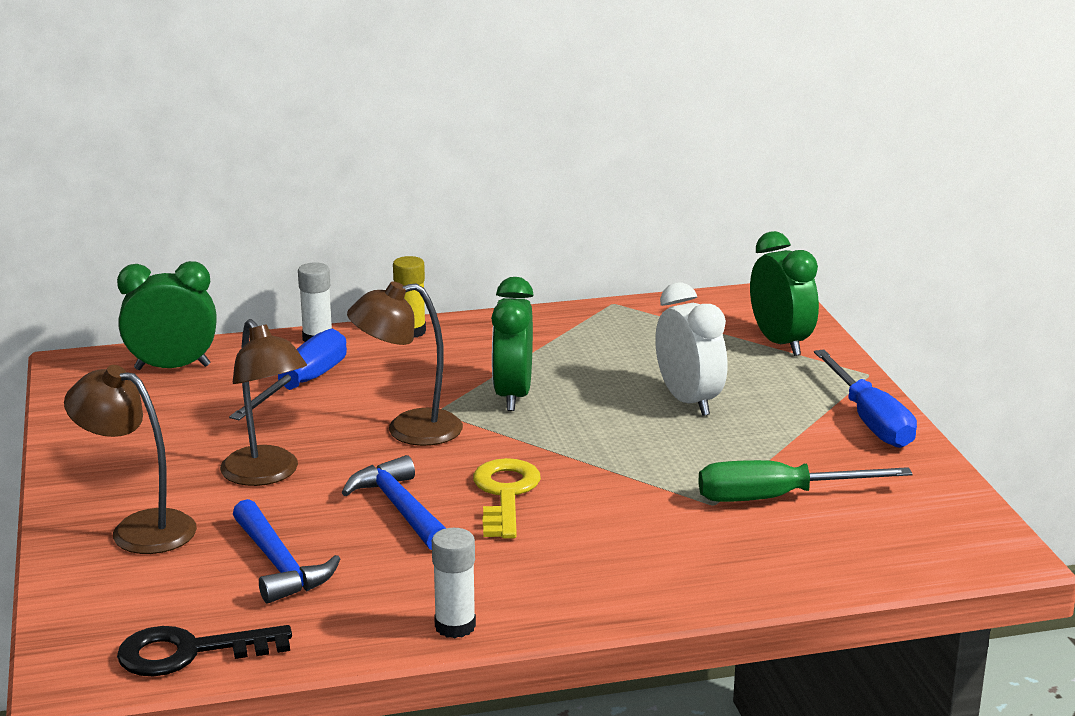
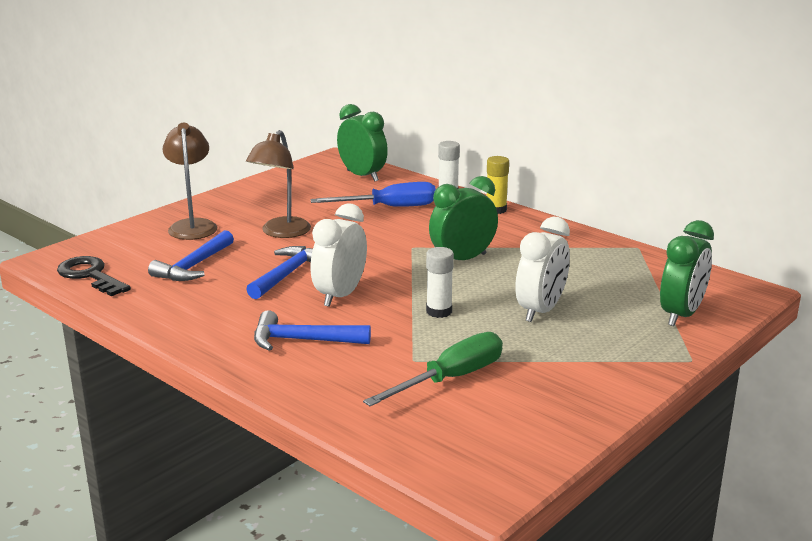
camera: 55 degrees right, 0 degrees up
(408, 430) = (378, 247): brown lamp -> none
(455, 626) = (178, 329): white glue stick -> white glue stick (439, 311)
(505, 494) = (340, 295): yellow key -> white clock
(590, 552) = (303, 340): none -> blue hammer
(776, 497) = (451, 379): green screwdriver -> green screwdriver turned 90 degrees clockwise
(870, 420) = (617, 381): blue screwdriver -> none

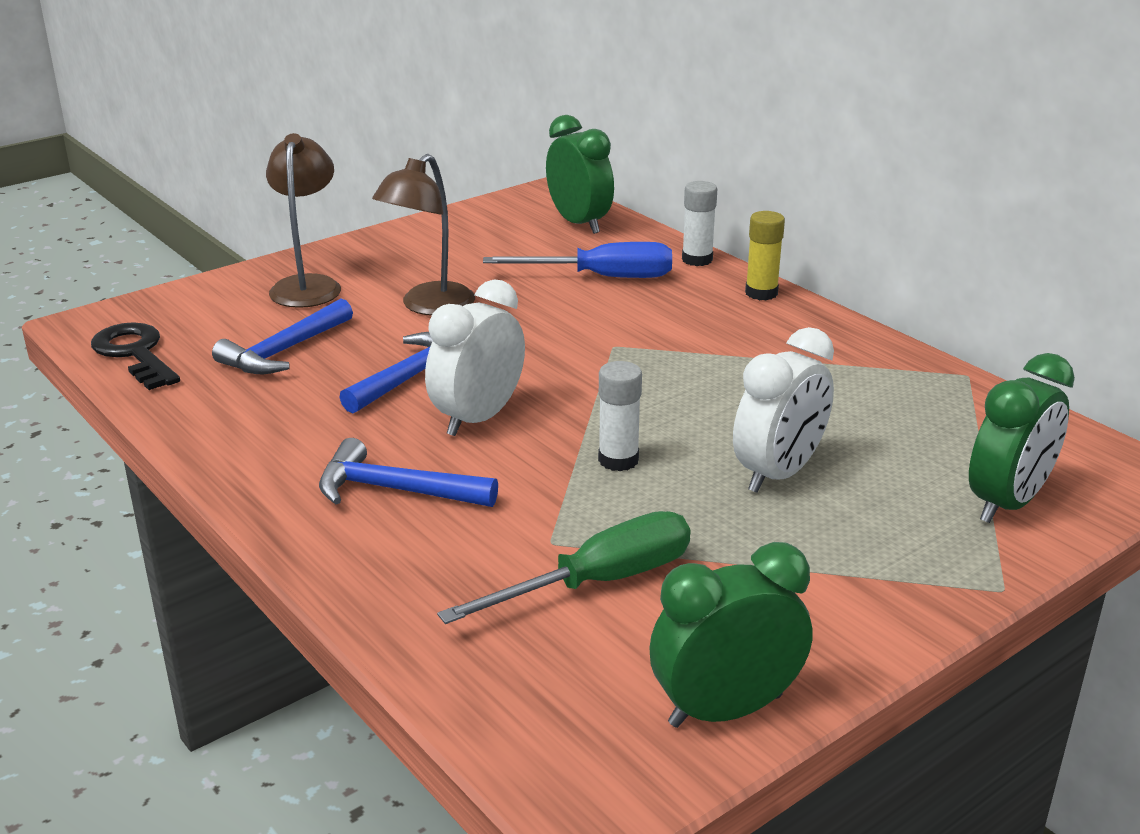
camera: 10 degrees right, 5 degrees up
(462, 259) = (683, 373): green clock -> green clock (725, 710)

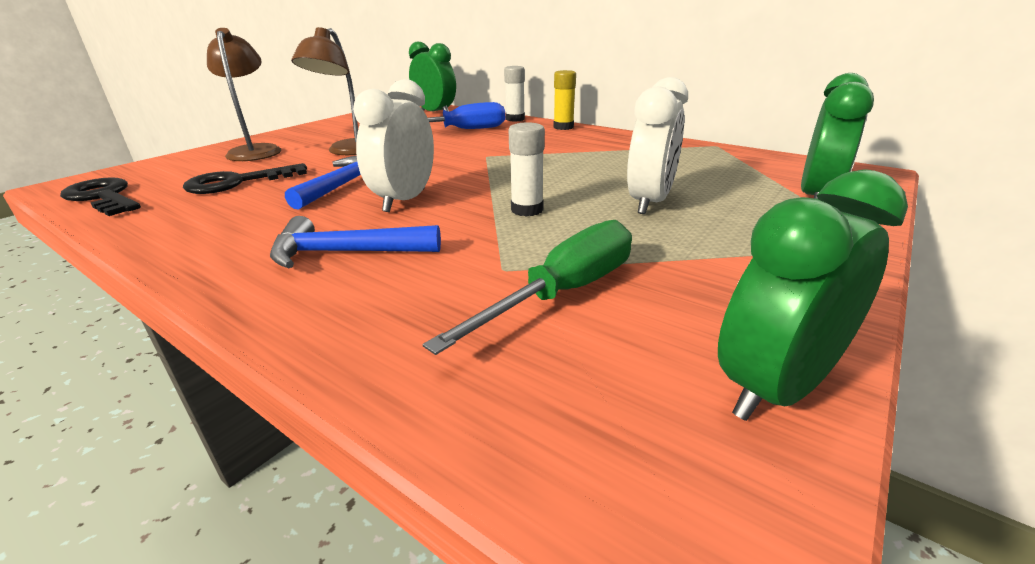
camera: 15 degrees left, 0 degrees up
(284, 351) = (237, 182): blue hammer -> black key

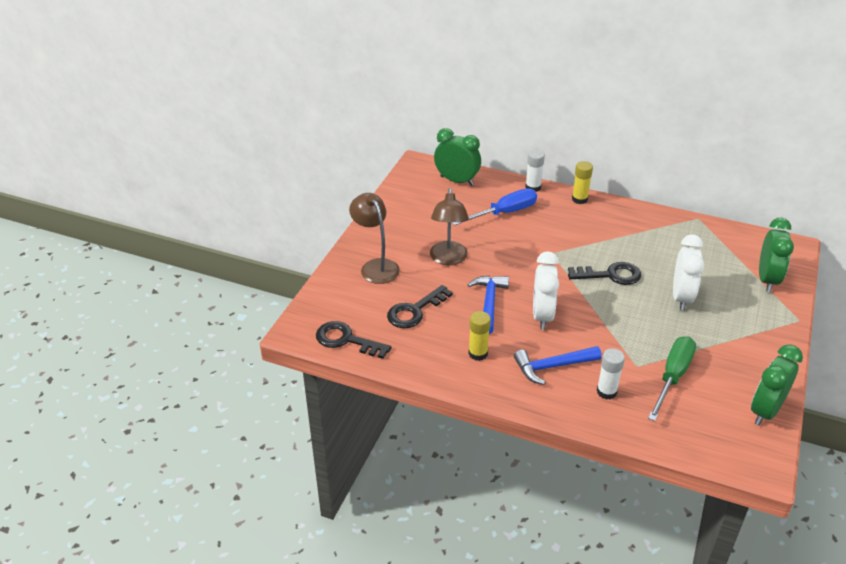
camera: 15 degrees left, 10 degrees up
(251, 226) = (478, 353): none -> yellow glue stick
(527, 210) = (619, 315): white glue stick -> white glue stick (606, 392)
(550, 176) = (610, 275): none -> black key

